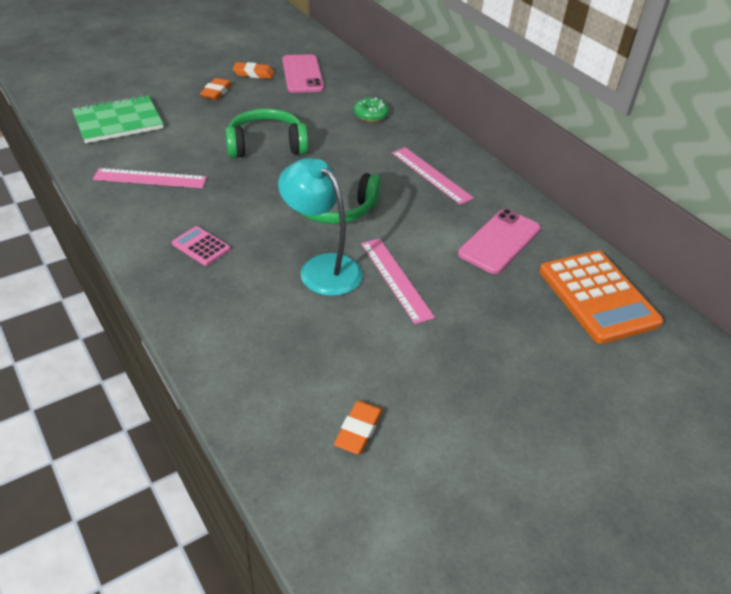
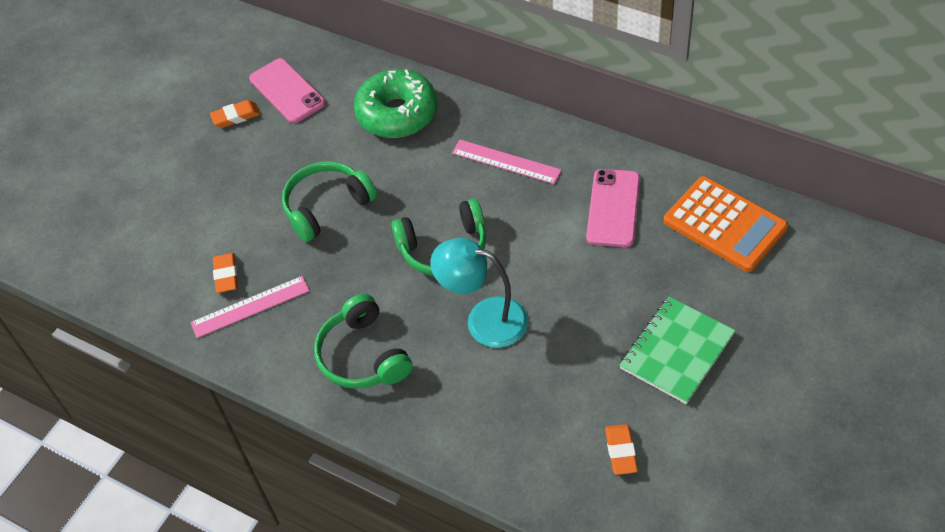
camera: 20 degrees left, 10 degrees up
(118, 121) = (154, 255): green notebook -> green notebook (676, 351)
(201, 246) = (363, 355): pink calculator -> green headphones
(216, 92) = (219, 163): orange eraser -> orange eraser (226, 275)
(370, 115) = (397, 113): green donut -> green donut, size x2.10
(395, 279) = (553, 297): pink ruler -> none

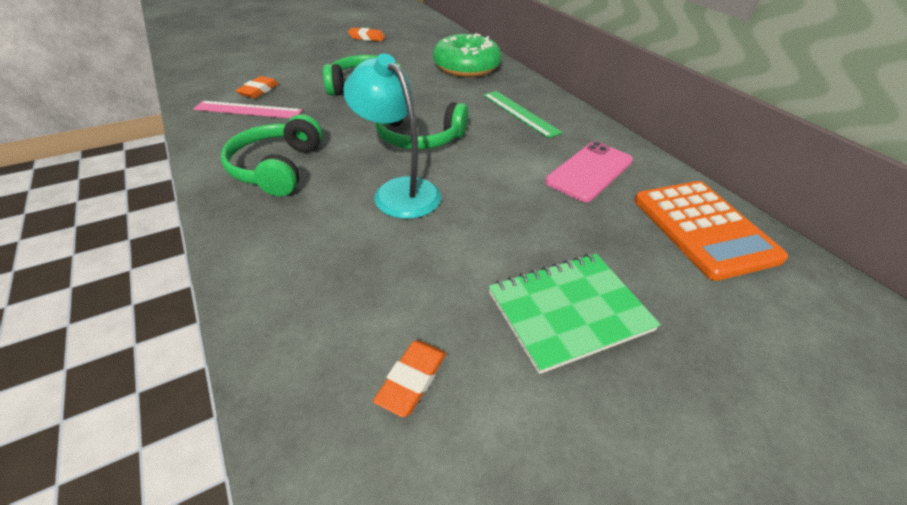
camera: 25 degrees right, 10 degrees down
(287, 91) = (409, 39): pink phone -> none
(506, 162) = (520, 113): pink ruler -> green ruler

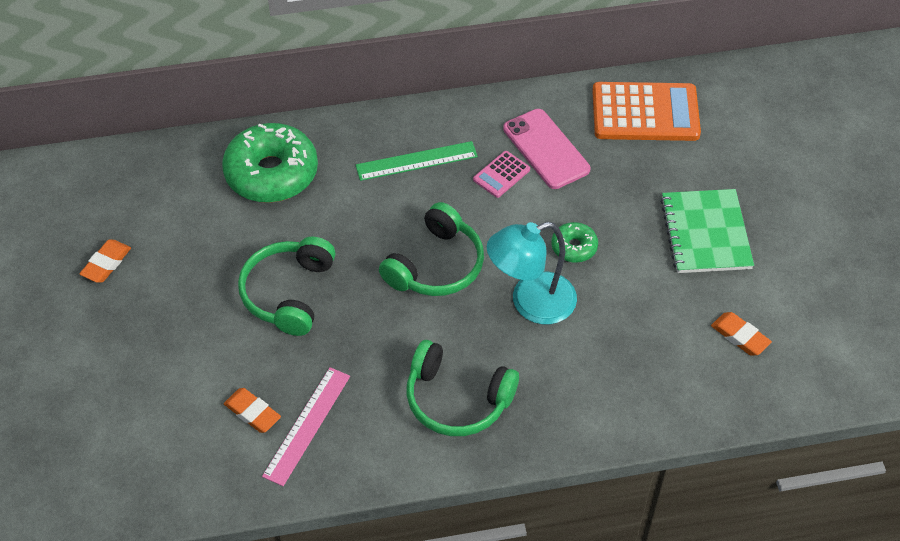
camera: 70 degrees left, 10 degrees up
(481, 207) = (574, 247): none -> green donut
(538, 152) = (501, 175): none -> pink calculator

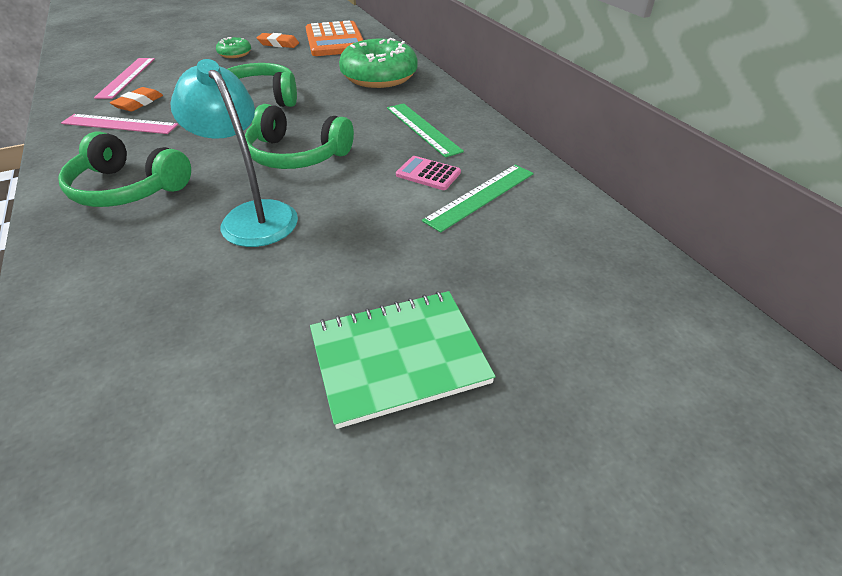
camera: 75 degrees right, 10 degrees down
(156, 436) = (127, 77): none -> pink ruler
(457, 399) = (128, 188): green headphones -> green headphones turned 75 degrees counterclockwise
(546, 149) = (480, 196): pink phone -> green ruler
(574, 247) = (340, 235): green donut -> green donut (235, 54)
(645, 113) = (593, 265): orange calculator -> orange calculator (335, 40)
(740, 336) = (191, 430): orange eraser -> none

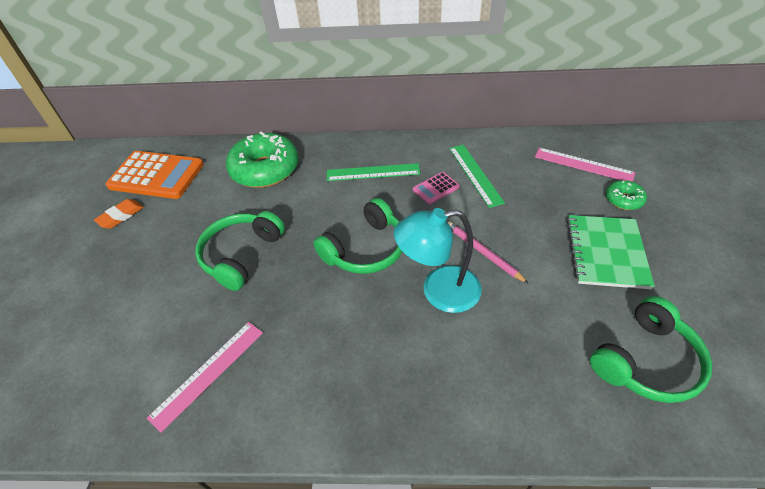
camera: 60 degrees left, 5 degrees up
(127, 77) = (80, 361): pink ruler -> pink ruler (583, 165)
(128, 188) = (350, 371): green headphones -> green headphones (646, 361)
(139, 103) = (168, 353): orange eraser -> none
(235, 54) = (111, 254): green donut -> green donut (623, 200)
(333, 234) = (483, 253): none -> pink pencil

